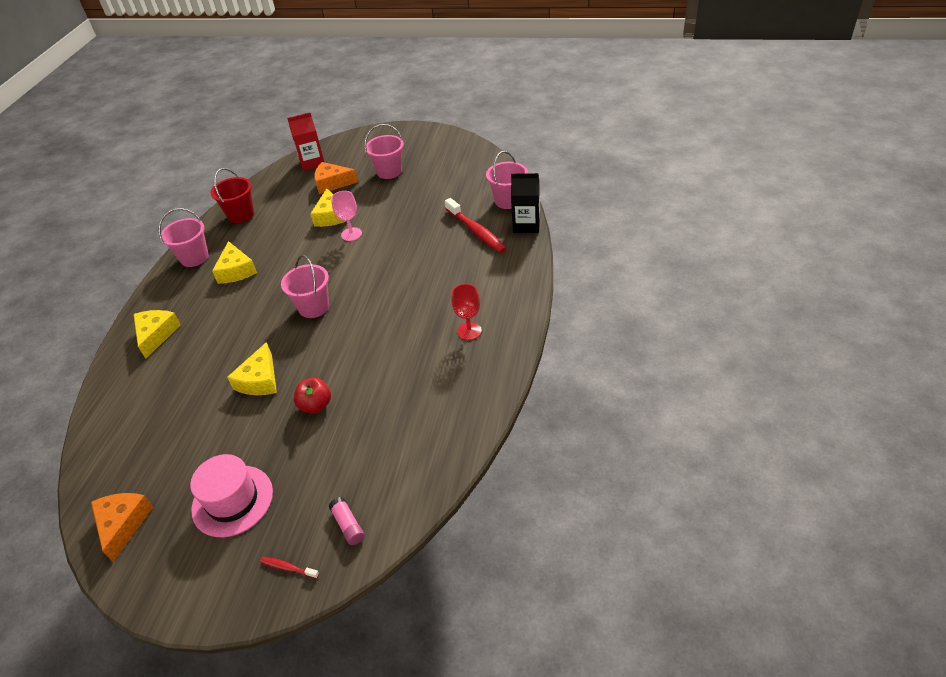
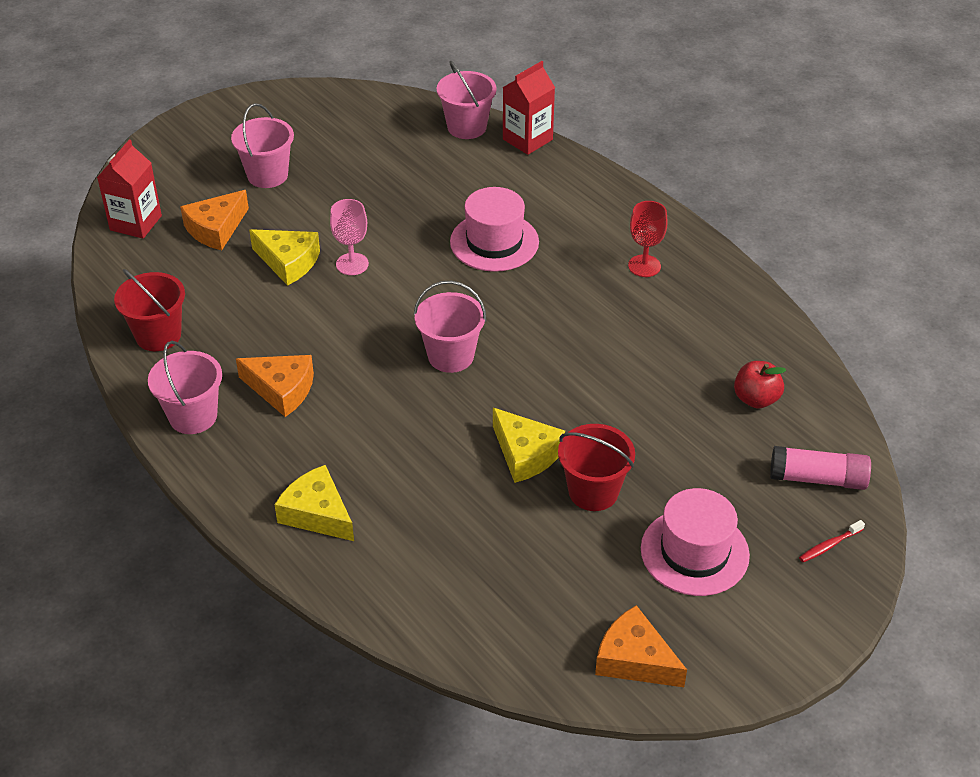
camera: 55 degrees left, 0 degrees up
(236, 270) = (281, 390): yellow cheese -> orange cheese
(251, 425) = (593, 491): none -> red bucket
(316, 405) = (622, 427): red apple -> red apple (756, 399)
(348, 525) = (818, 478): pink glue stick -> pink glue stick, size x1.58
(423, 266) = (494, 242): none -> pink hat
(476, 231) = (488, 176): red toothbrush -> none
(526, 225) = (527, 139): black carton -> red carton

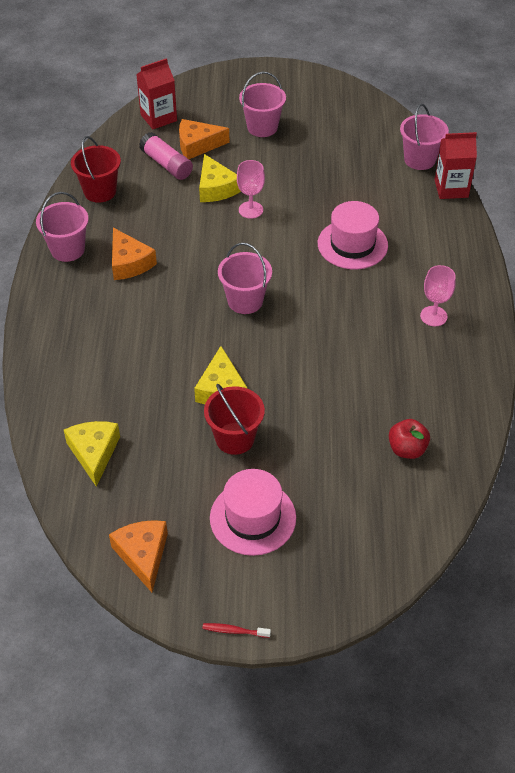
camera: 40 degrees right, 5 degrees up
(317, 513) = (69, 347): yellow cheese -> yellow cheese (94, 453)
(644, 266) = (433, 316): red goblet -> pink goblet
(818, 478) = (387, 528): pink glue stick -> pink glue stick (166, 164)
(829, 545) = (343, 575): red toothbrush -> red toothbrush (234, 631)

